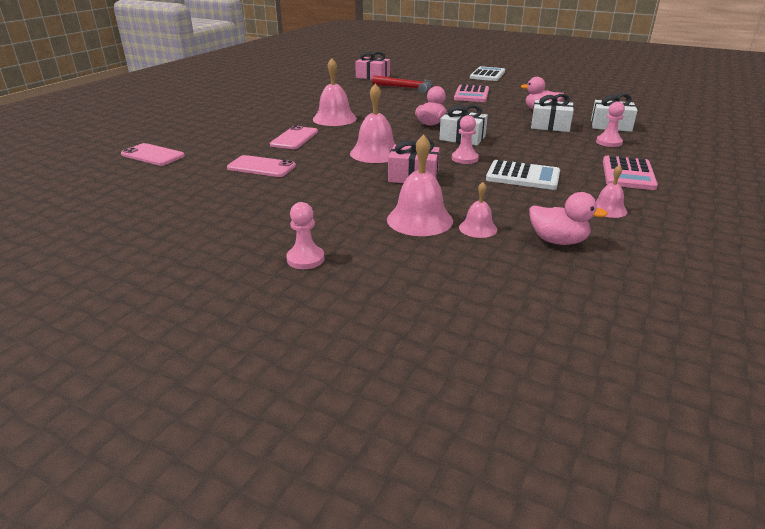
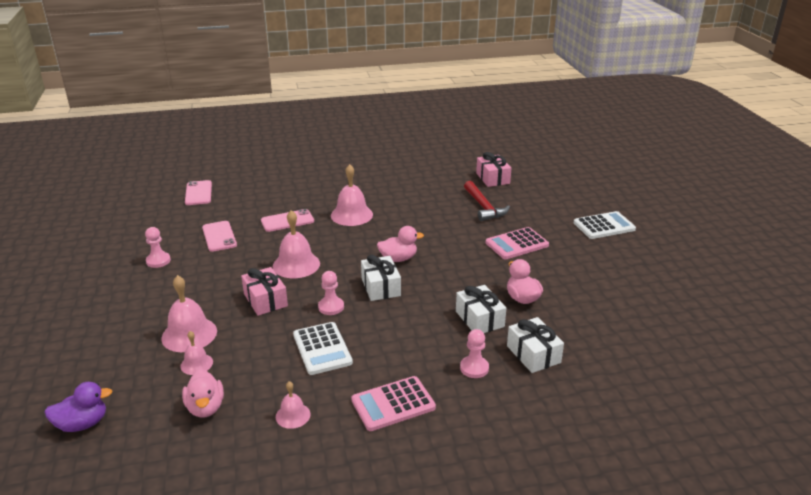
camera: 50 degrees right, 0 degrees up
(305, 259) = (96, 318): pink pawn -> pink pawn (158, 261)
(517, 312) = (82, 424): none -> purple duck

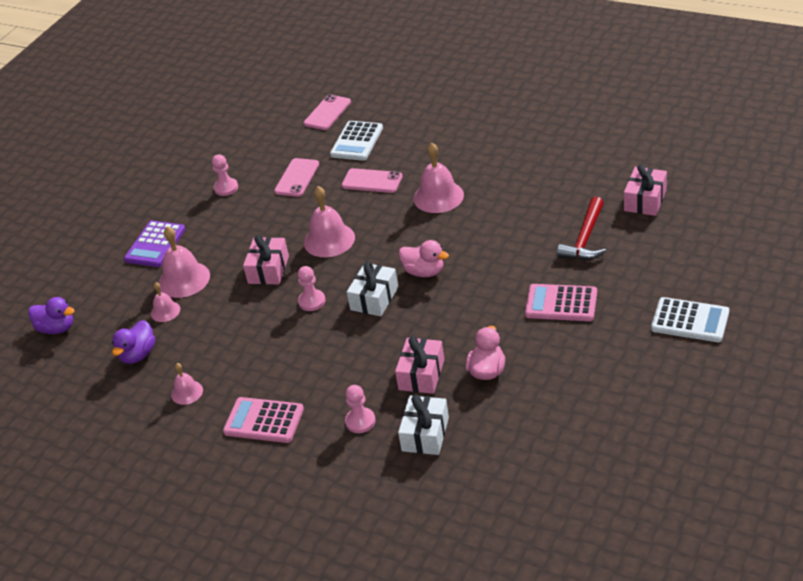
camera: 45 degrees right, 10 degrees up
(128, 320) = (155, 244): none -> purple calculator
(205, 407) = (138, 354): pink duck -> purple duck
(322, 349) = (264, 341): white calculator -> white calculator (357, 141)
(479, 319) = (421, 374): white gift -> pink gift

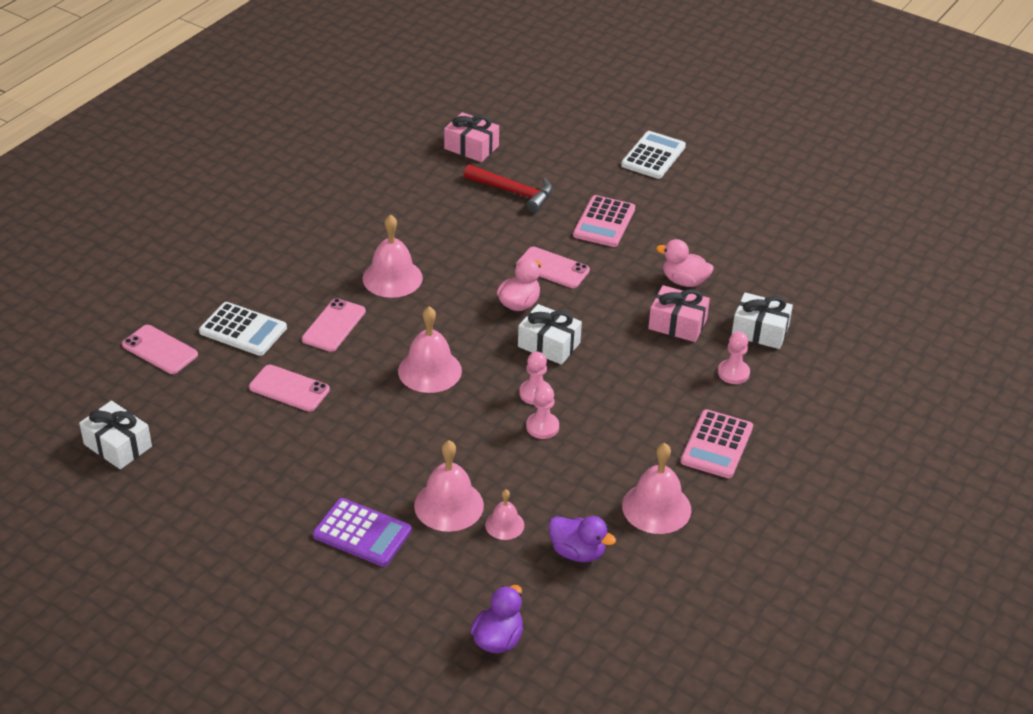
camera: 90 degrees left, 0 degrees up
(187, 392) = (656, 507): pink bell -> pink bell, size x1.79
(226, 188) = (272, 457): pink pawn -> pink pawn (542, 427)
(230, 123) = (118, 445): none -> white gift
(268, 269) = (463, 426): pink gift -> none
(480, 282) = (552, 268): none -> pink phone

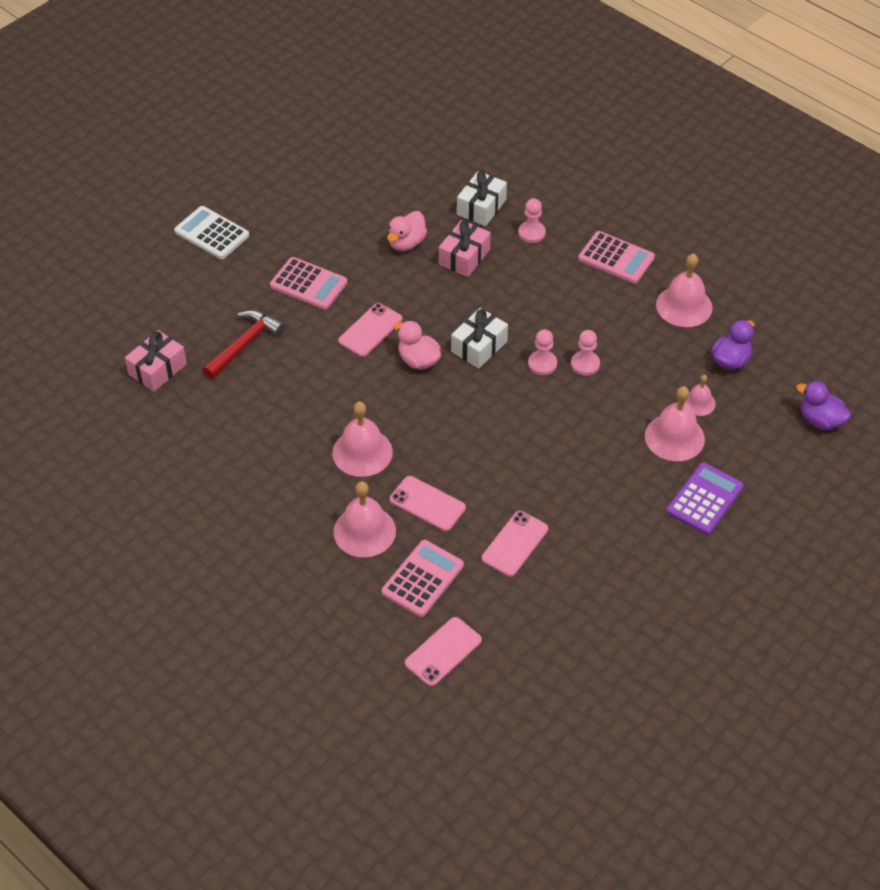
camera: 80 degrees left, 10 degrees up
(118, 445) = (581, 686): white gift -> none
(243, 330) = (422, 579): white calculator -> pink calculator
(429, 370) = (503, 435): pink bell -> pink bell (364, 531)

